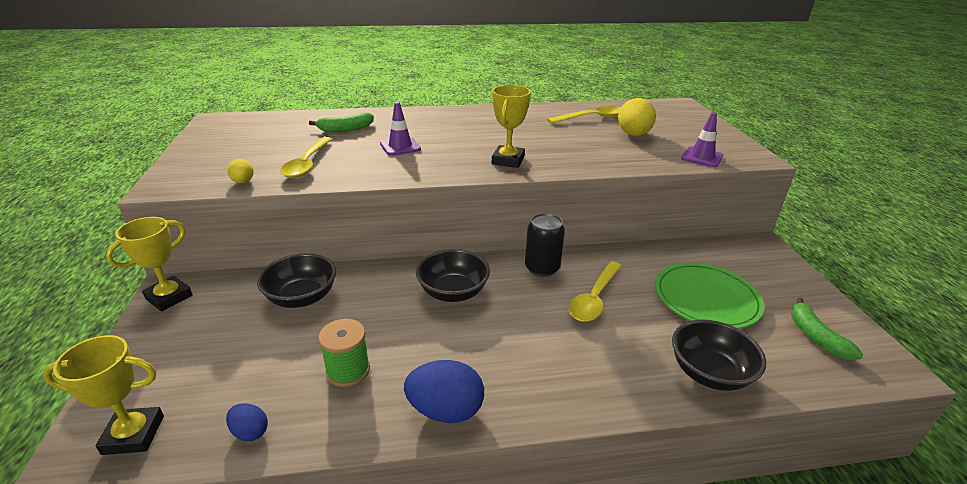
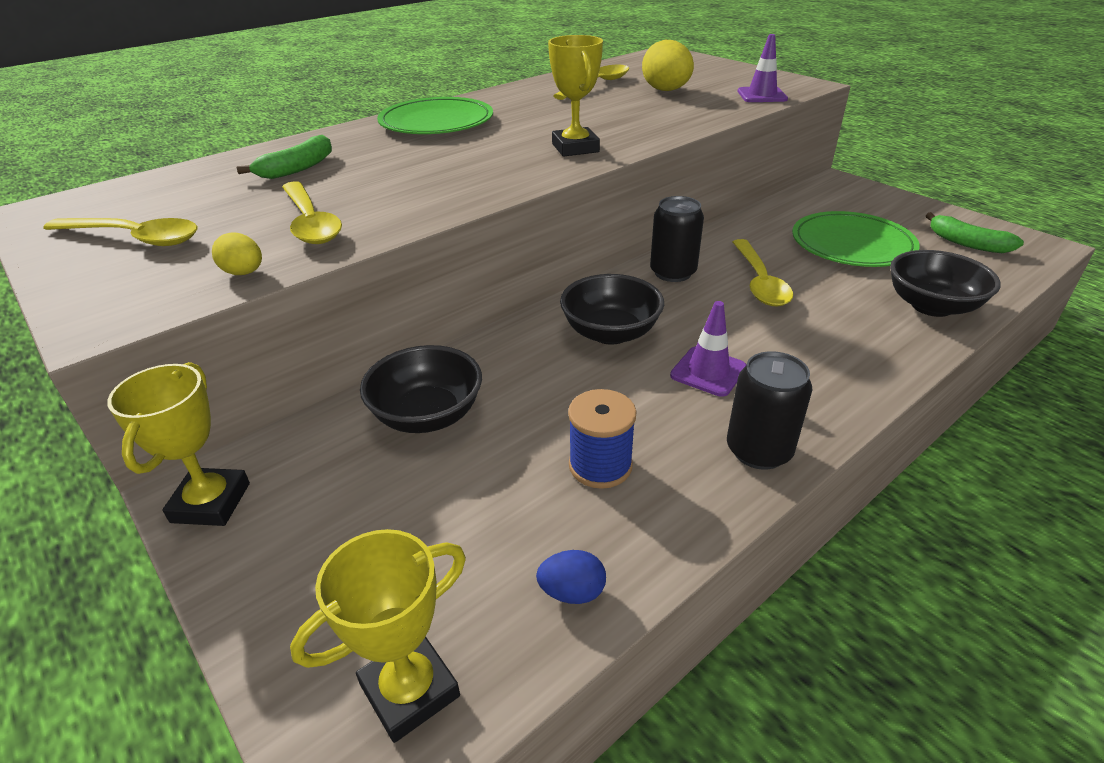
camera: 30 degrees left, 5 degrees up
(229, 147) = (135, 238): none -> yellow spoon
(348, 370) = (600, 465): green spool -> blue spool
(400, 147) = (414, 168): purple traffic cone -> purple traffic cone (708, 371)
(445, 410) = (758, 451): blue egg -> black can
(455, 119) = (436, 122): none -> green plate

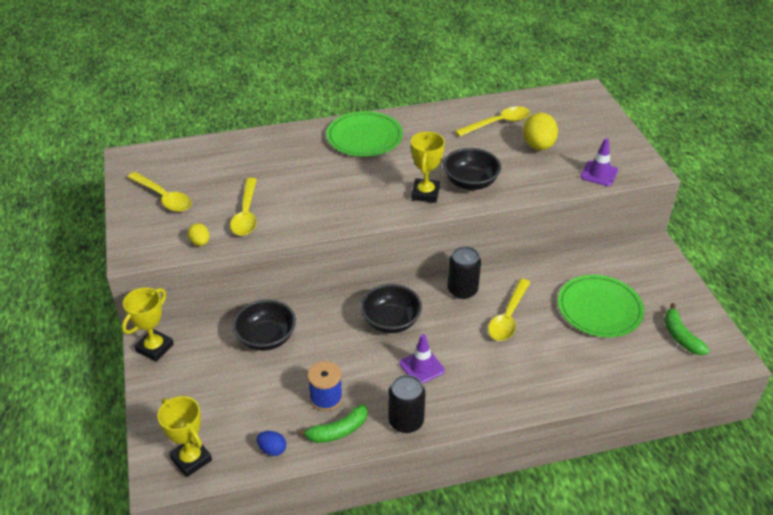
camera: 25 degrees right, 5 degrees up
(297, 168) = (263, 162): green banana -> green banana (338, 431)
(410, 690) = (191, 459): yellow trophy -> yellow trophy turned 60 degrees clockwise
(931, 306) = (596, 374): black bowl -> black bowl (470, 182)

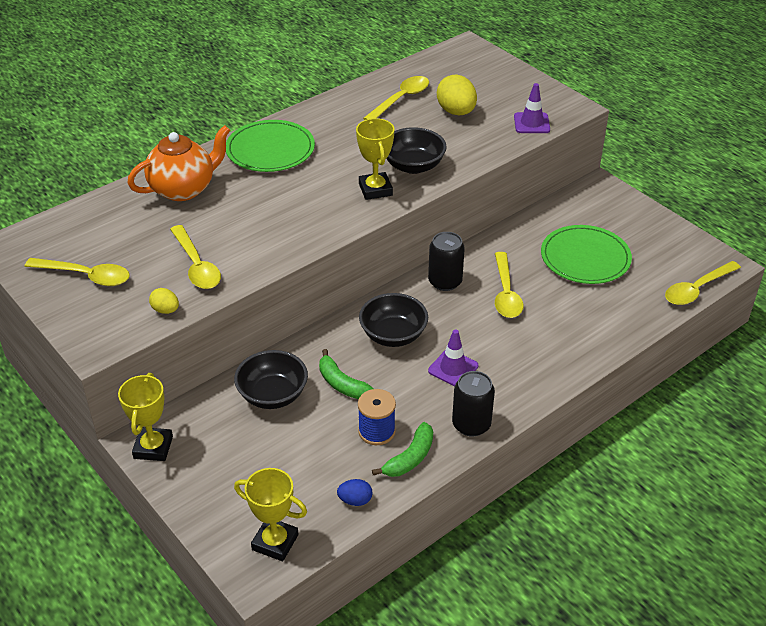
camera: 25 degrees left, 0 degrees up
(278, 150) = (184, 189): none -> orange teapot
(680, 336) = (671, 260): green banana -> green banana (342, 384)
(689, 372) = (697, 289): none -> yellow spoon

